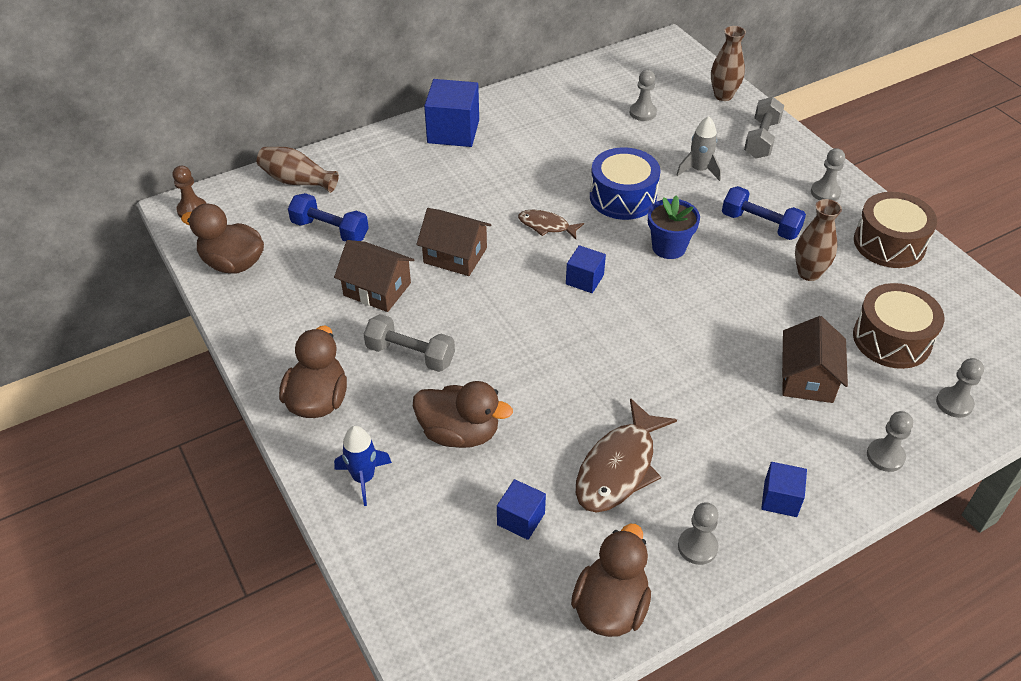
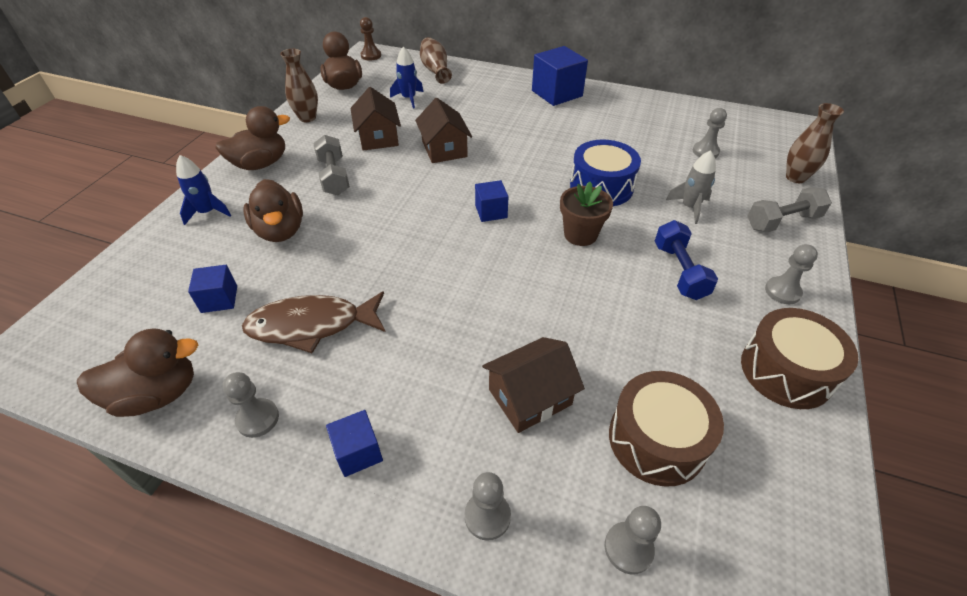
camera: 50 degrees right, 0 degrees up
(330, 230) = (409, 99): blue dumbbell -> blue rocket
(546, 226) = (522, 169): brown fish -> none
(669, 247) = (580, 234): blue flower pot -> brown flower pot
(808, 273) = (664, 331): brown vase -> brown vase (307, 118)

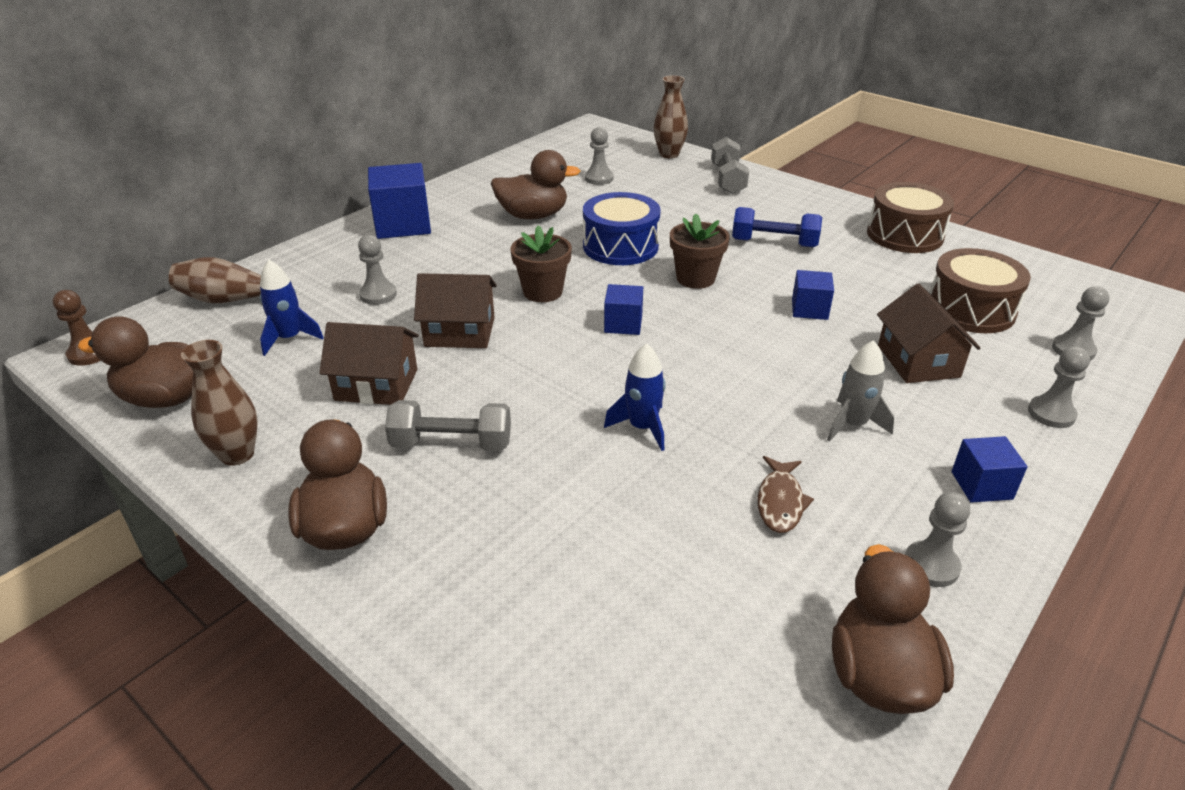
camera: 70 degrees left, 10 degrees down
(207, 212) = (452, 609): blue rocket -> blue rocket (642, 427)
(219, 299) = (696, 598): blue cube -> blue cube (809, 309)
(280, 231) = (559, 516): brown duck -> brown duck (533, 215)
(312, 325) = (780, 502): brown fish -> brown fish, size x0.56
(511, 167) = (542, 292): none -> brown flower pot
(690, 207) = (684, 212): grey rocket -> grey rocket (852, 424)
(782, 291) = (816, 208): grey pawn -> grey pawn (378, 295)

